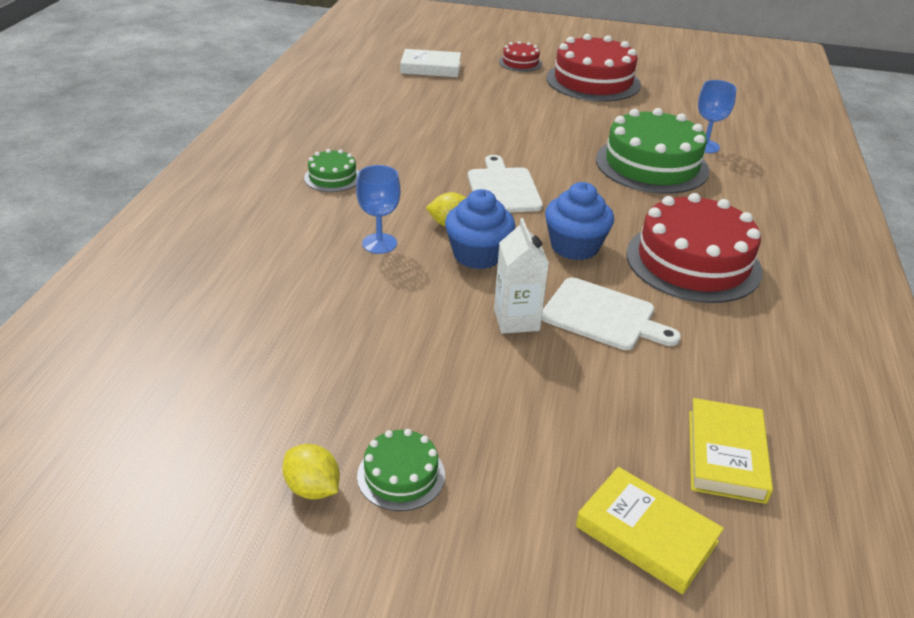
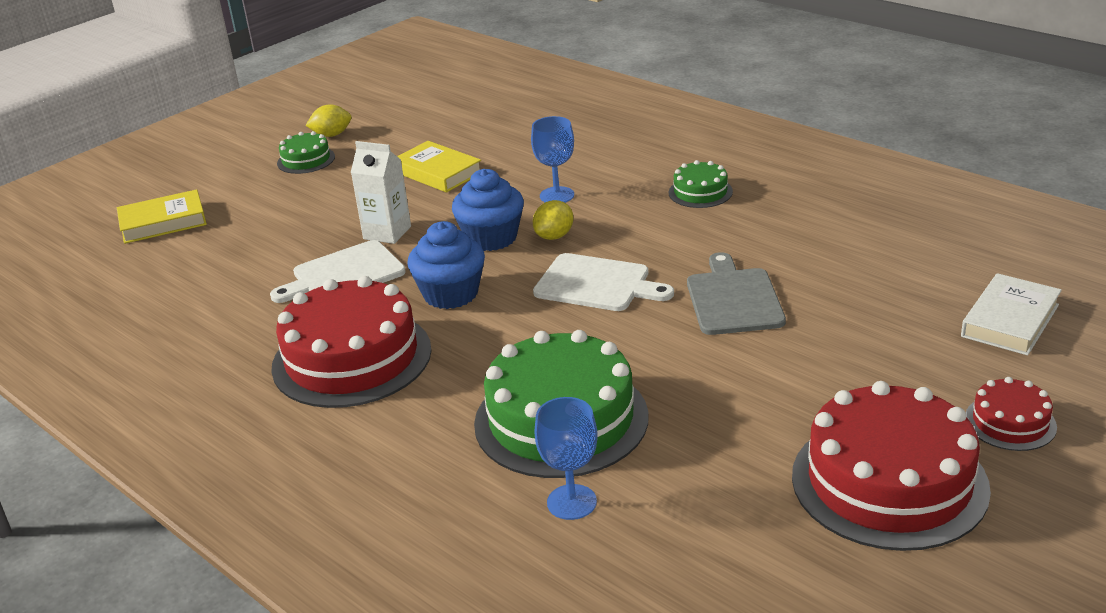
camera: 125 degrees right, 5 degrees down
(477, 139) = (733, 299): none -> grey cutting board
(725, 455) = (162, 273): yellow book -> yellow book (437, 172)

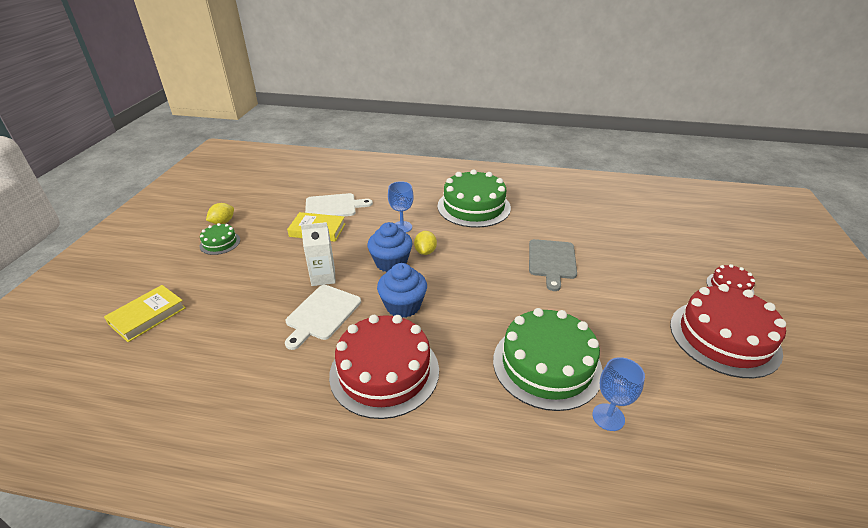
camera: 35 degrees left, 5 degrees up
(597, 284) = (477, 273): white cutting board -> white cutting board (333, 206)
(700, 192) = (473, 207): green cake -> green cake, size x2.10
(733, 299) = (552, 261): grey cutting board -> grey cutting board turned 135 degrees counterclockwise
(1010, 321) = (672, 236): white book -> none

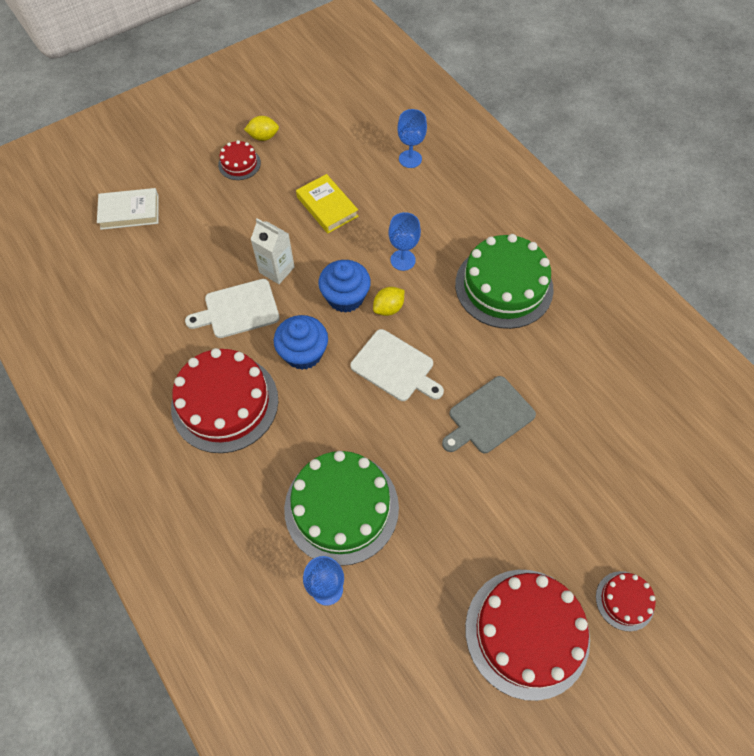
camera: 45 degrees right, 25 degrees up
(148, 316) = (130, 212): yellow book -> white book
(220, 243) = (239, 164): green cake -> red cake
(333, 206) = (371, 184): white cutting board -> white cutting board (395, 367)
(343, 186) = (410, 159): none -> blue goblet

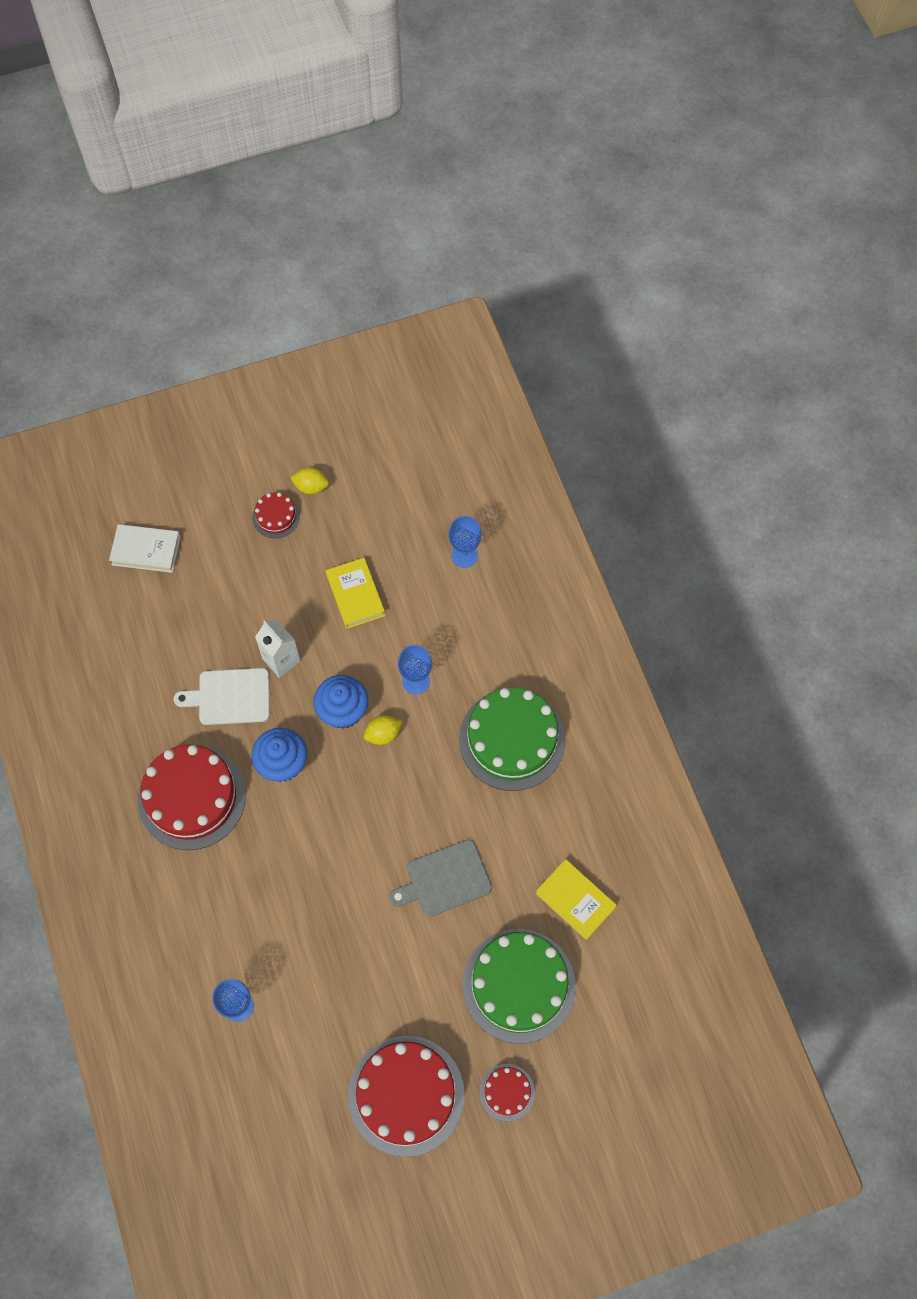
camera: 15 degrees right, 5 degrees up
(341, 507) = (274, 933): green cake -> green cake (519, 985)
(395, 367) = (369, 802): white cutting board -> none
(614, 405) = (575, 900): none -> yellow book

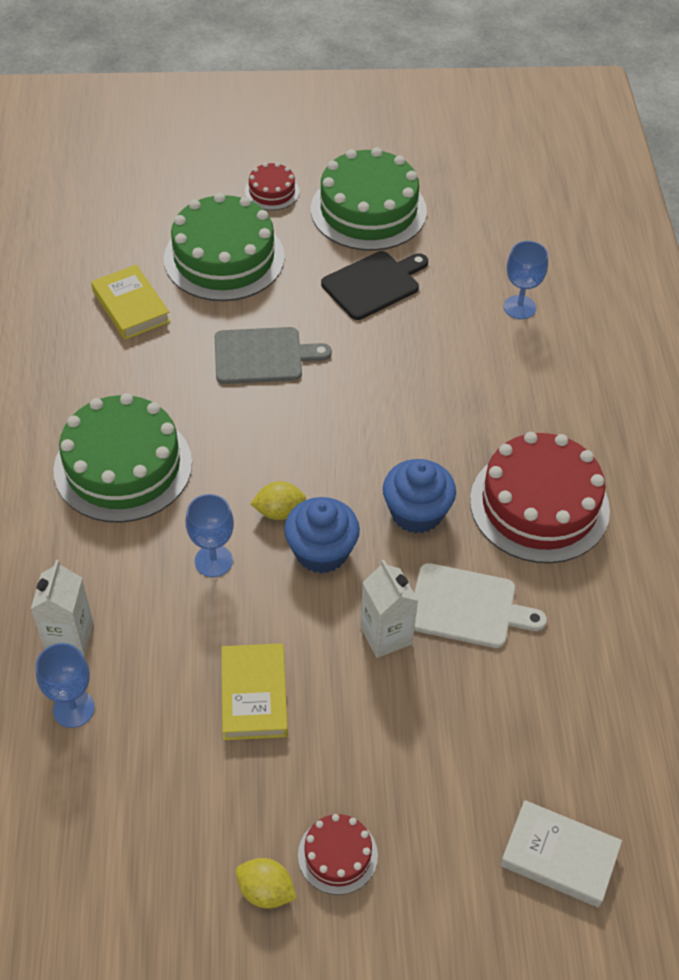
camera: 165 degrees left, 15 degrees down
(375, 994) = (373, 284): none -> black cutting board
(406, 1095) = (368, 210): red cake -> green cake
(489, 600) = (69, 637): none -> white carton

